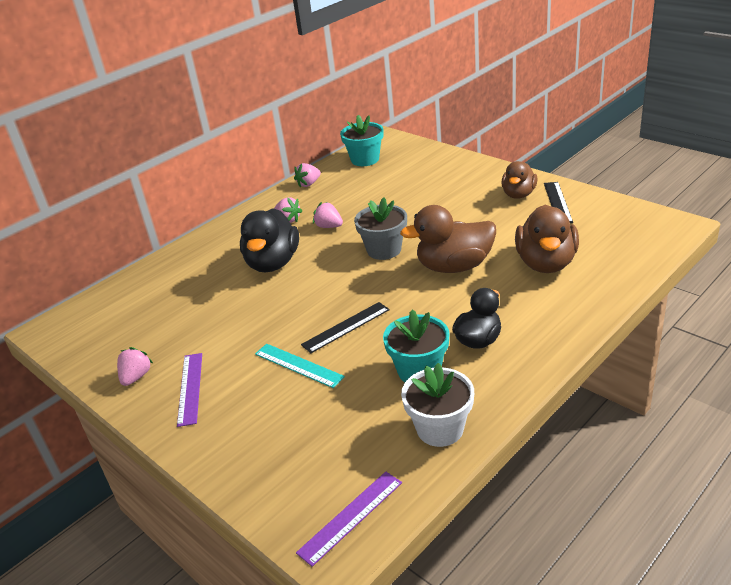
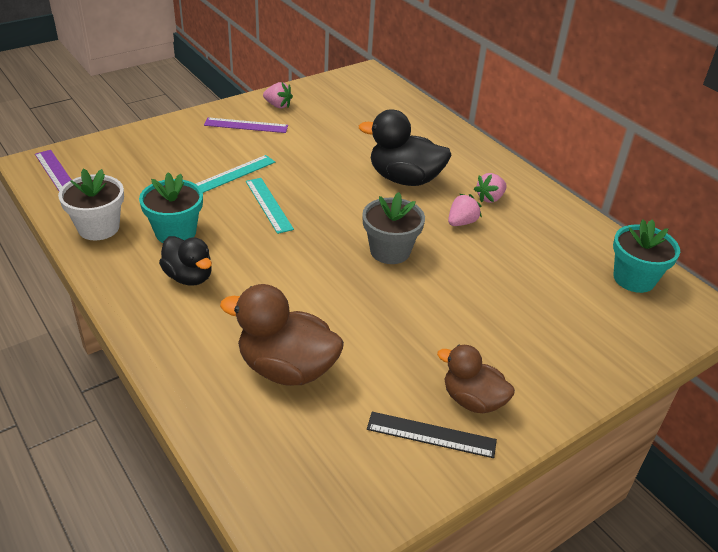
camera: 95 degrees right, 5 degrees up
(308, 184) = (574, 223): pink strawberry -> none
(346, 327) = (269, 205): black ruler -> turquoise ruler
(454, 267) = (325, 293): brown duck -> none

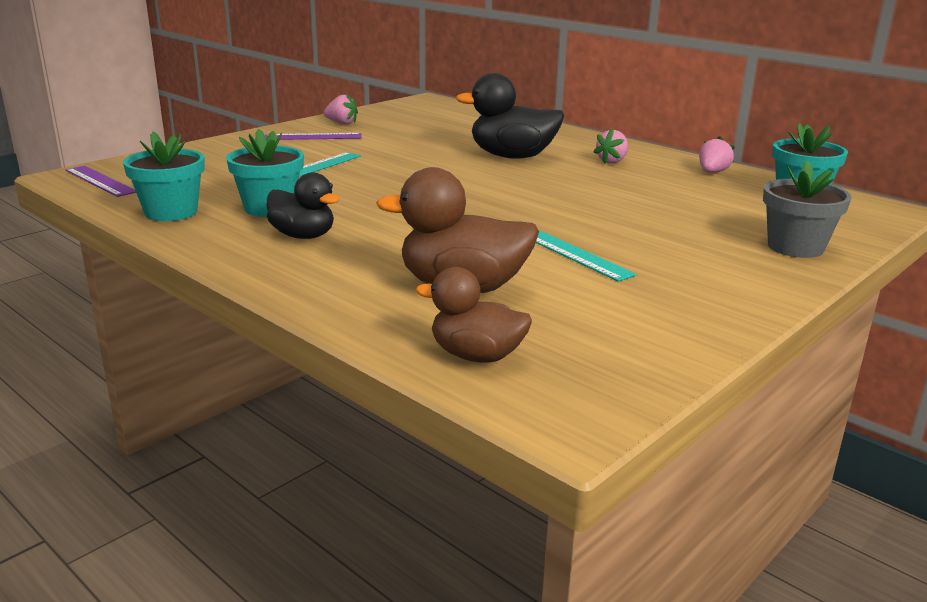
camera: 10 degrees left, 15 degrees down
(98, 228) = (171, 212): white flower pot -> turquoise flower pot
(269, 205) = (370, 182): turquoise ruler -> turquoise ruler (577, 255)
(390, 251) = (528, 201): grey flower pot -> grey flower pot (795, 247)
(431, 434) = (667, 316): black ruler -> none
(461, 222) = (593, 177): pink strawberry -> pink strawberry (712, 172)
(472, 400) = (695, 288): brown duck -> brown duck (476, 356)

